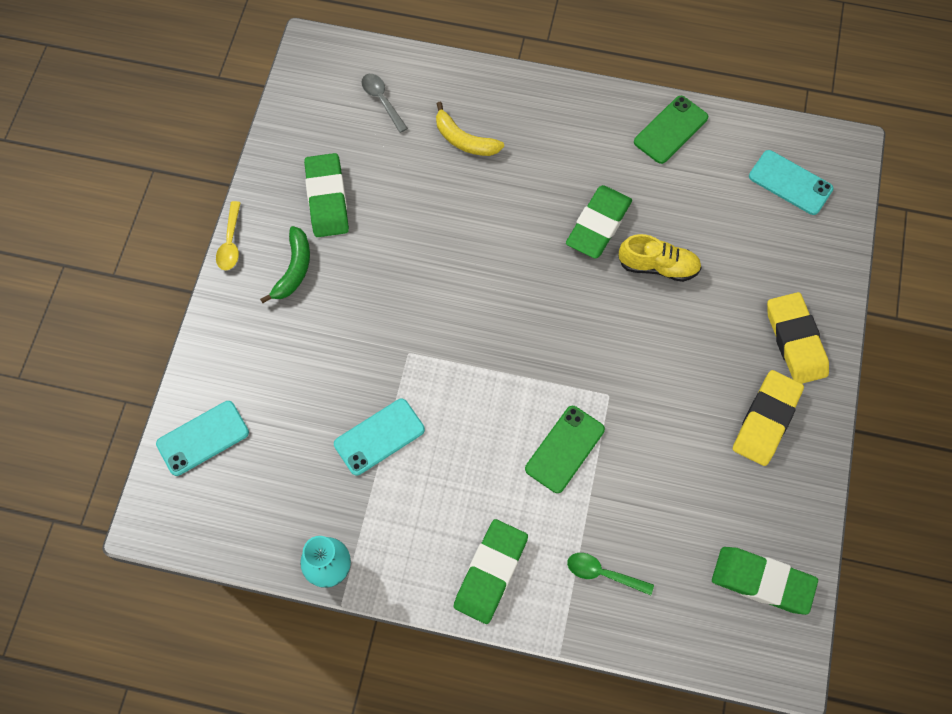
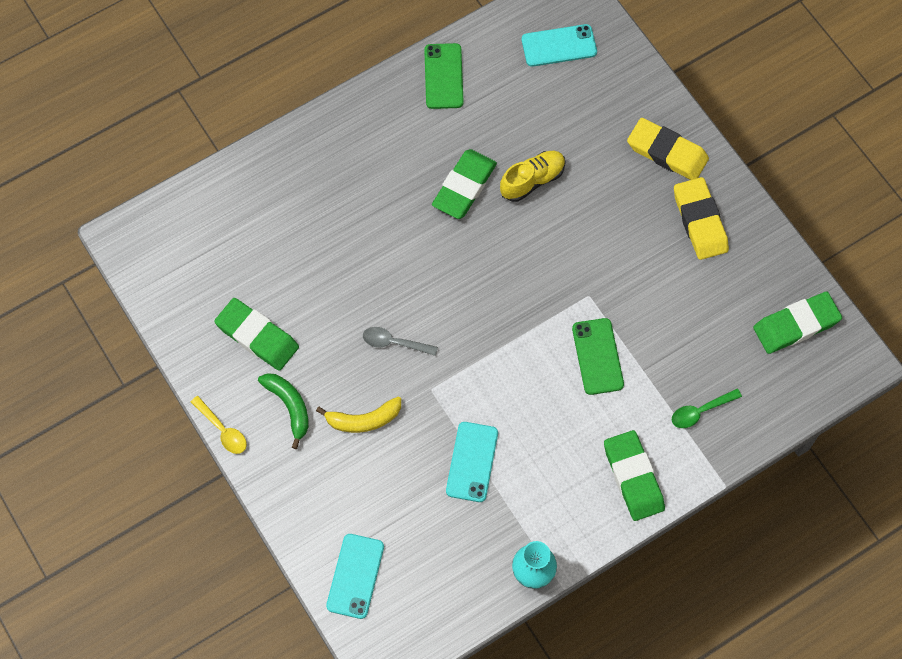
camera: 45 degrees left, 0 degrees up
(382, 100) = (218, 231): grey spoon -> grey spoon (394, 343)
(464, 140) = (309, 208): yellow banana -> yellow banana (363, 420)
(598, 225) = (464, 187): green eraser -> green eraser turned 45 degrees clockwise

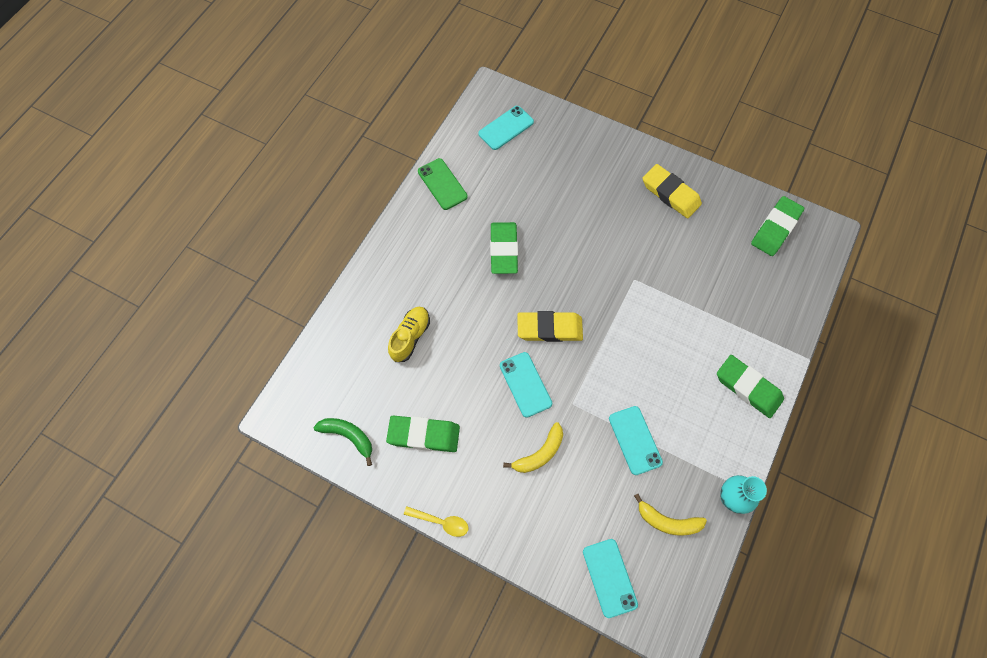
camera: 30 degrees left, 0 degrees up
(289, 406) = (480, 474): green banana -> green banana (348, 436)
(394, 343) = (525, 384): grey spoon -> turquoise phone
(451, 558) = (667, 521): none -> yellow banana
(532, 180) = (546, 222): yellow shoe -> yellow shoe (410, 337)
(597, 356) = (668, 317): green phone -> none
(667, 152) = (620, 161): yellow eraser -> yellow eraser (549, 328)
(700, 411) = (758, 317): green spoon -> none

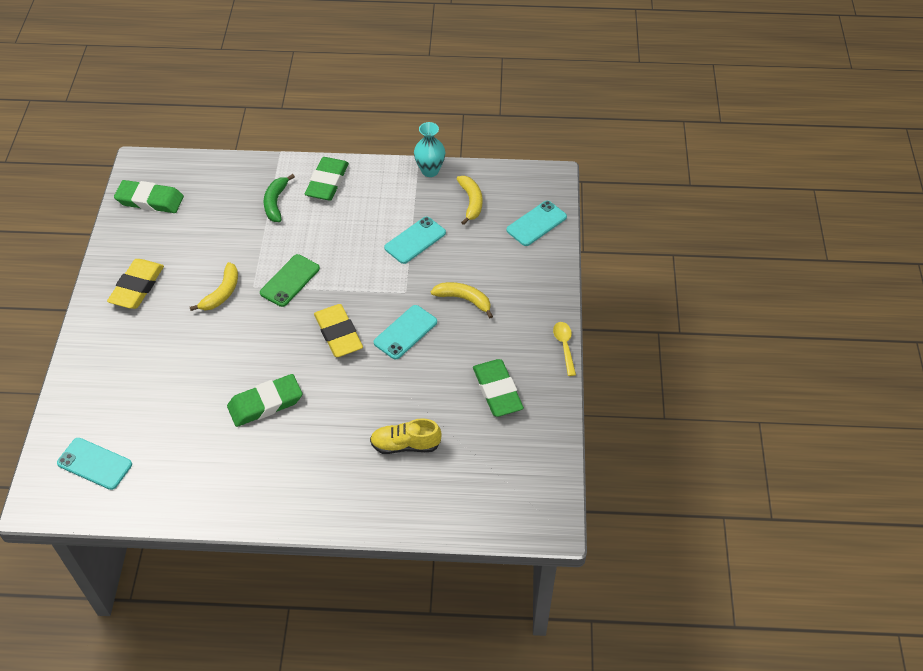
camera: 115 degrees left, 15 degrees down
(348, 436) = (534, 451): green banana -> green banana (276, 203)
(442, 184) = (201, 496): green phone -> green phone (290, 281)
(637, 253) = (222, 293): none -> yellow banana

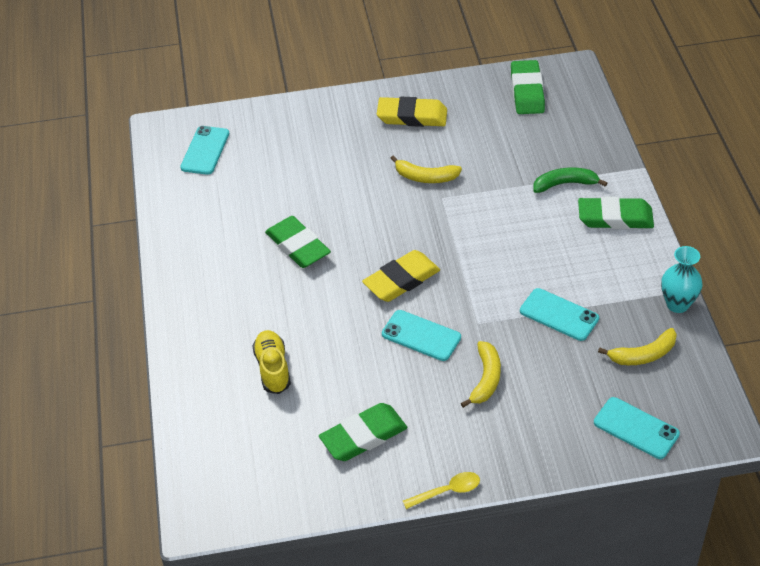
camera: 80 degrees right, 5 degrees down
(290, 281) = (460, 223): green phone -> none

